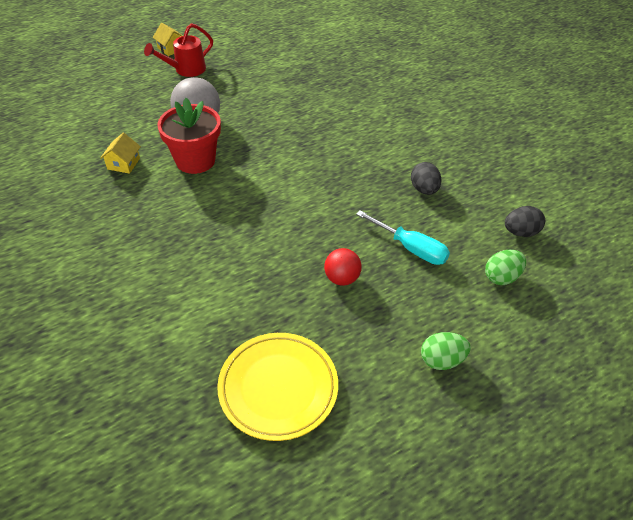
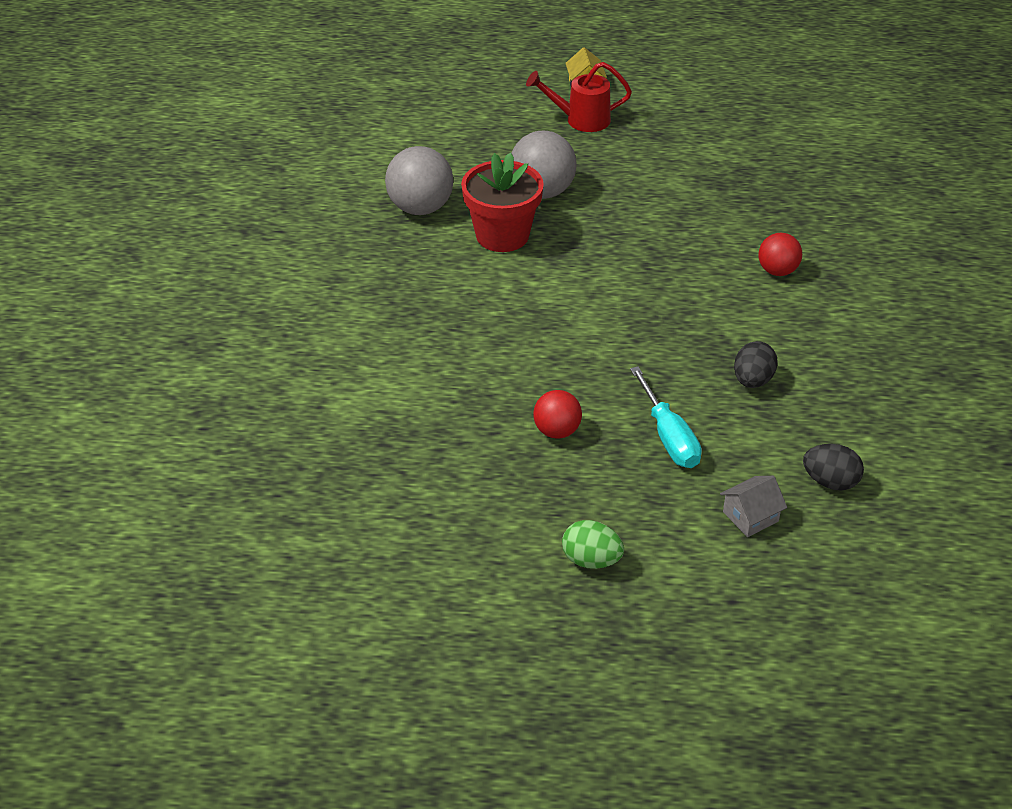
camera: 35 degrees right, 5 degrees down
(123, 164) = (420, 208): yellow house -> grey ball
(278, 388) = (397, 500): yellow plate -> none
(377, 118) = (777, 271): none -> red ball
(501, 277) = (750, 516): green egg -> grey house

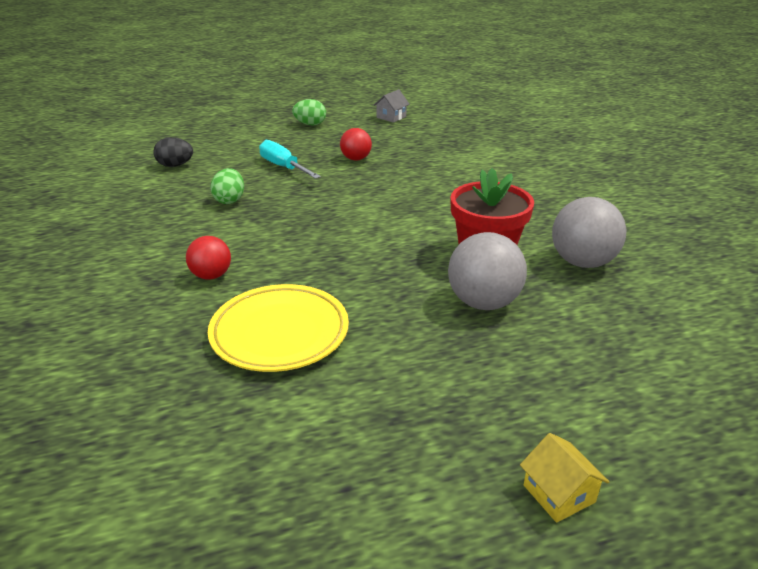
camera: 160 degrees right, 10 degrees down
(581, 120) = (513, 415): red watering can -> none
(722, 203) = (279, 333): none -> yellow plate
(750, 516) = (226, 147): grey house -> grey house (391, 117)
(752, 380) = (229, 200): black egg -> green egg

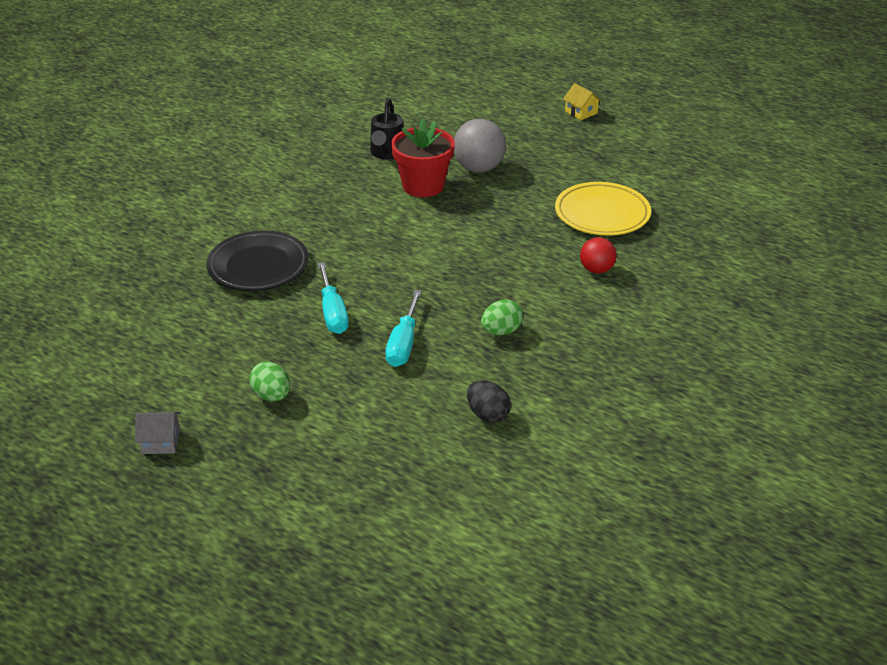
camera: 130 degrees left, 5 degrees up
(356, 159) = (332, 312): red ball -> turquoise screwdriver
(391, 117) = (184, 350): grey house -> grey house (161, 442)
(450, 154) = (258, 266): none -> black plate
(559, 493) = (581, 112): yellow house -> yellow house turned 60 degrees counterclockwise
(582, 262) = (386, 153): grey ball -> black watering can

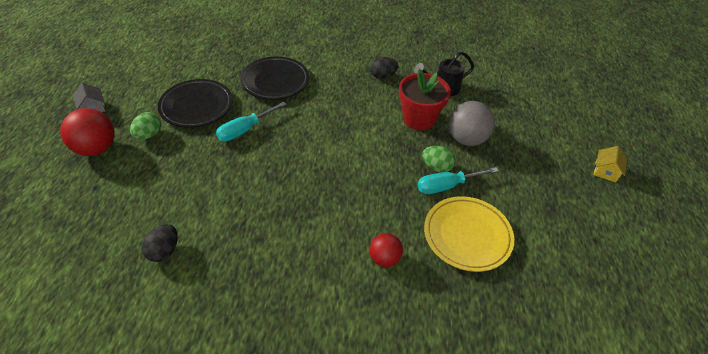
camera: 60 degrees right, 10 degrees up
(249, 343) = (196, 106): none -> black plate
(259, 448) = (96, 148): none -> red ball
(327, 185) = (383, 76): none -> black egg
(403, 343) = (228, 175): turquoise screwdriver -> turquoise screwdriver (447, 186)
(501, 331) = (268, 224): green egg -> green egg (436, 167)

